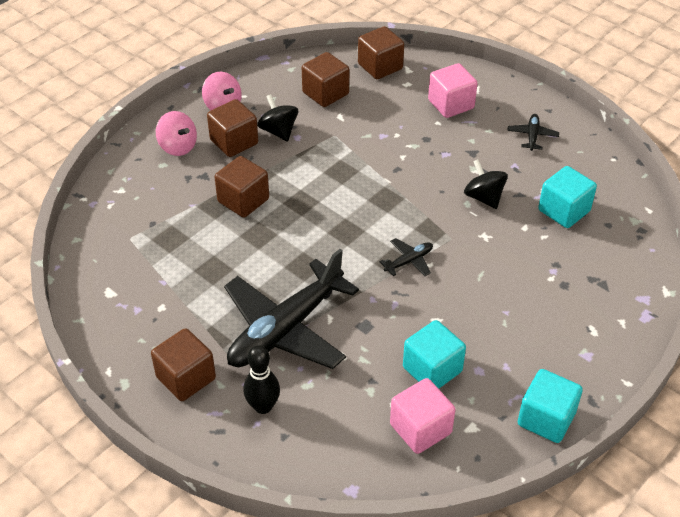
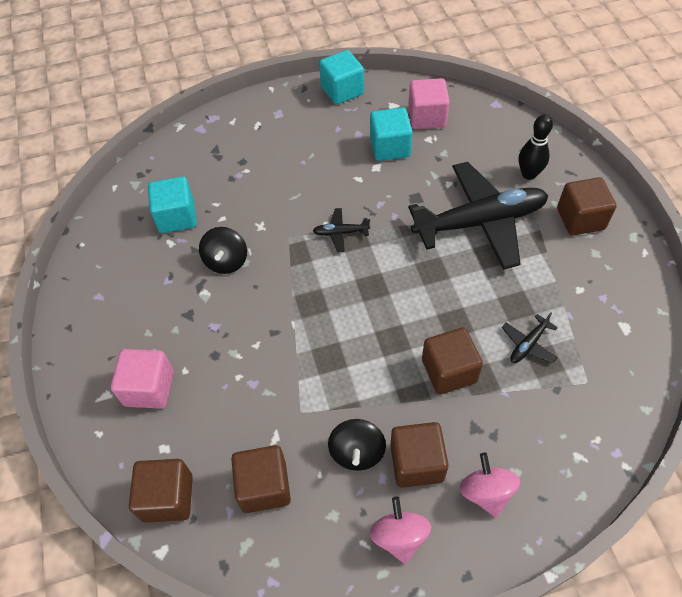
camera: 145 degrees left, 10 degrees up
(532, 136) = (117, 304): black plane -> black plane (528, 344)

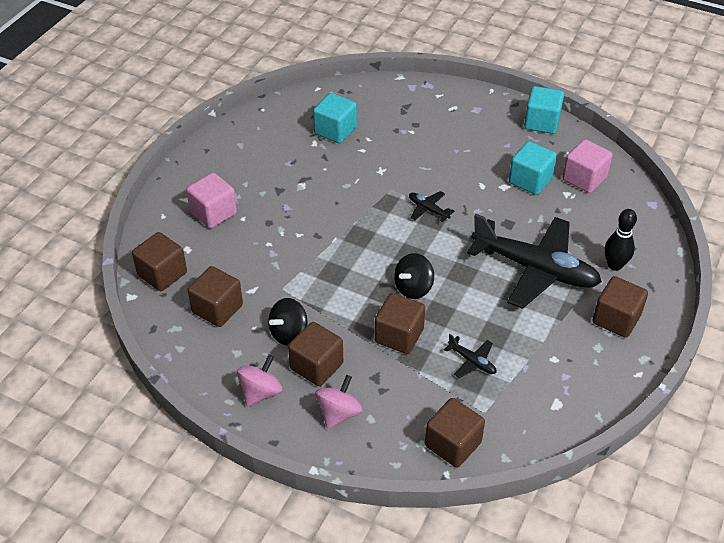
camera: 40 degrees right, 10 degrees down
(226, 261) = (335, 176): black spinning top -> black spinning top (413, 288)
(528, 344) = (472, 361): black plane -> black plane turned 135 degrees counterclockwise
(600, 434) = (453, 444): none -> brown cube

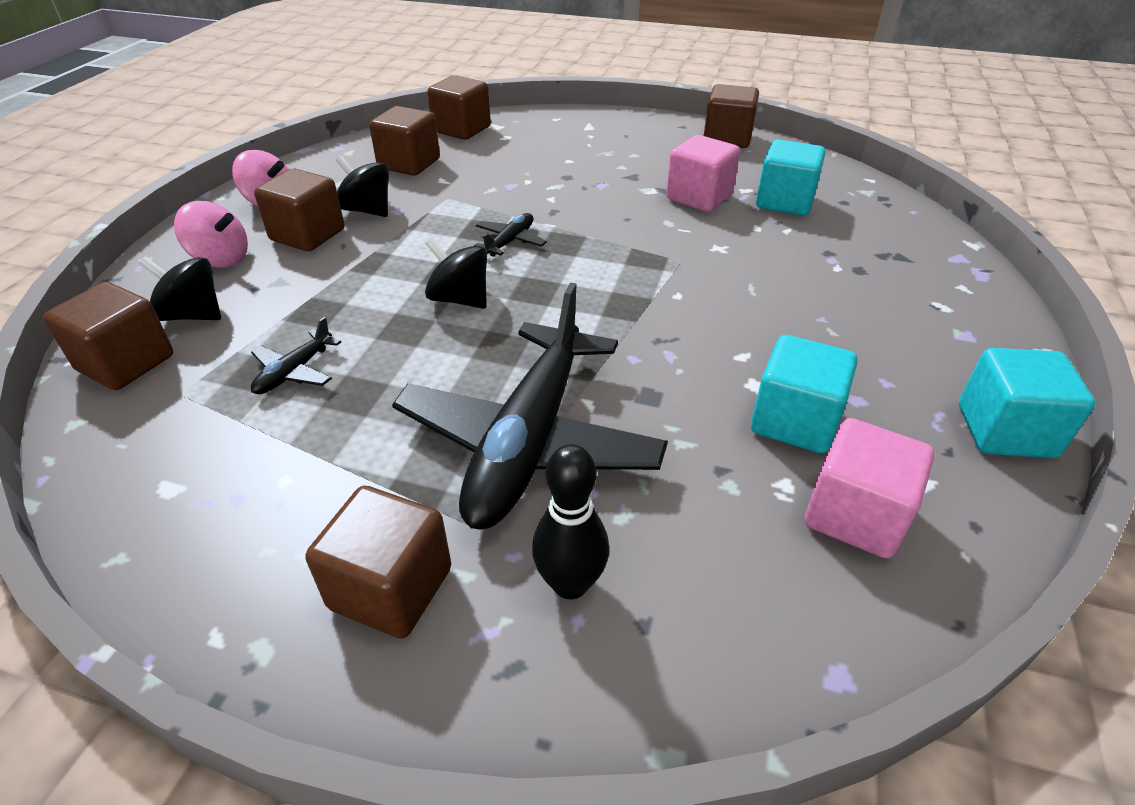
camera: 80 degrees right, 5 degrees down
(213, 213) = (571, 143): pink cube -> pink cube (699, 197)
(399, 336) = (358, 294): brown cube -> brown cube (727, 138)
(407, 418) = (192, 315): none -> black spinning top
(428, 209) = (647, 299): black plane -> black plane (510, 241)

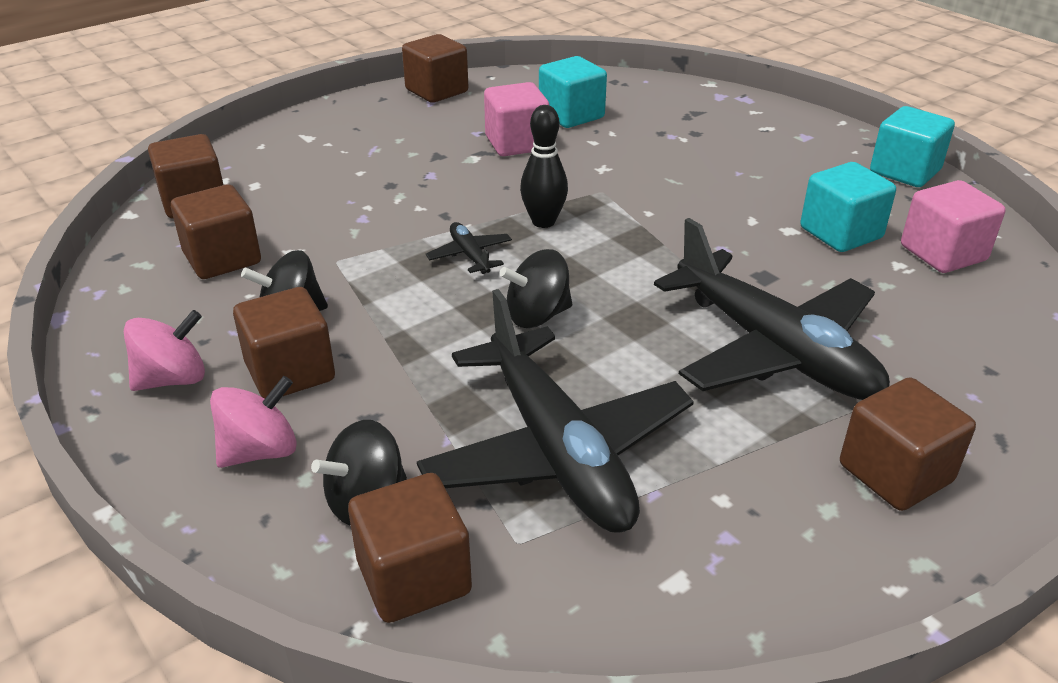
camera: 55 degrees left, 5 degrees down
(294, 372) = (557, 451): black plane -> black plane, size x2.49
(570, 584) = (938, 386): black bowling pin -> black bowling pin (543, 222)

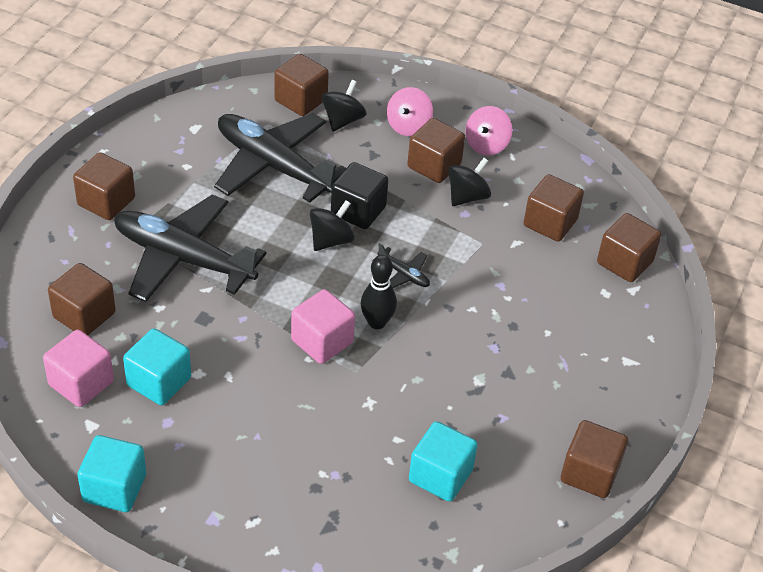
camera: 150 degrees right, 10 degrees up
(467, 341) = (358, 211): none -> black cube
(516, 143) = (458, 412): pink cube -> pink cube (322, 341)
(939, 319) = (84, 315): none -> brown cube

